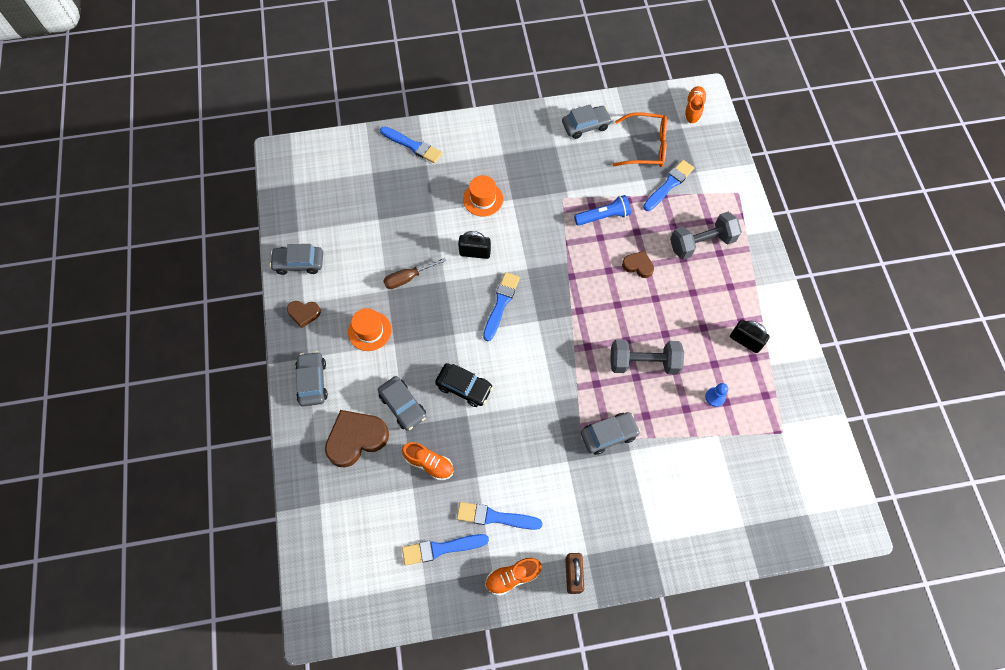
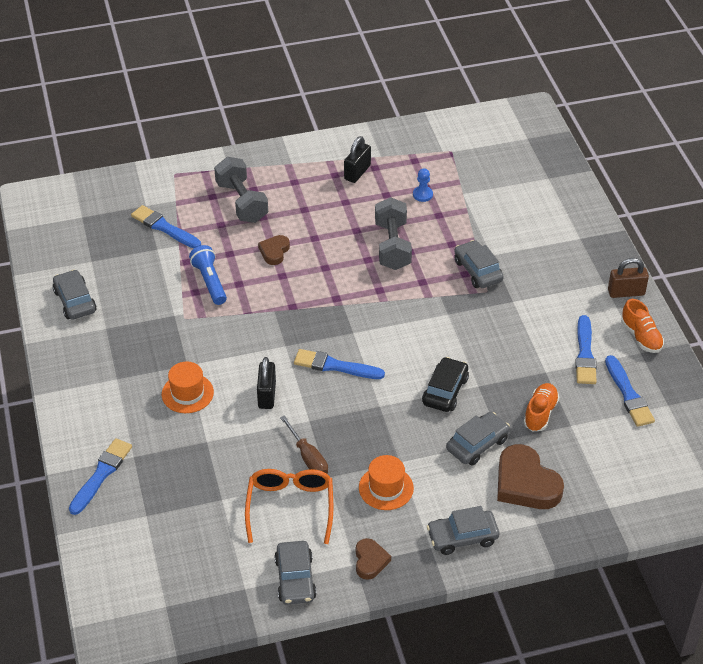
camera: 95 degrees left, 20 degrees down
(646, 147) = (109, 247): orange glasses -> orange glasses (290, 506)
(693, 109) = (55, 207): orange shoe -> none

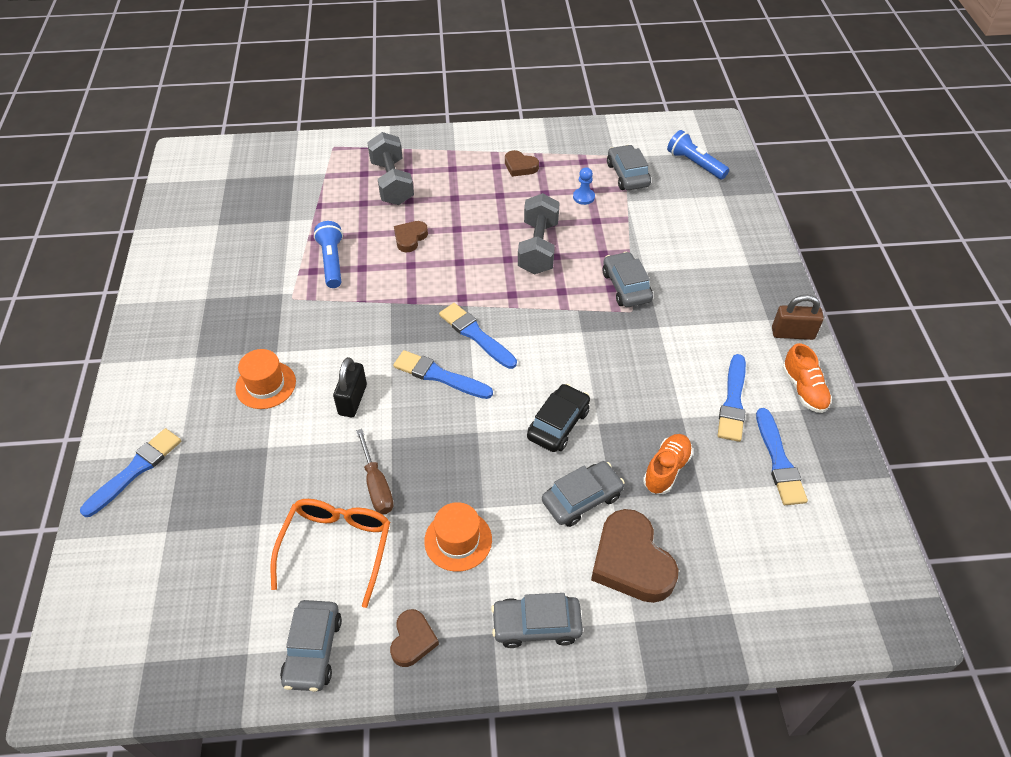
camera: 10 degrees right, 5 degrees up
(75, 301) = (185, 264): grey car -> grey car (627, 175)
(164, 227) = (304, 199): blue brush -> blue brush (475, 335)
(357, 172) = (520, 166): black padlock -> brown heart
(517, 151) = (695, 164): none -> blue flashlight

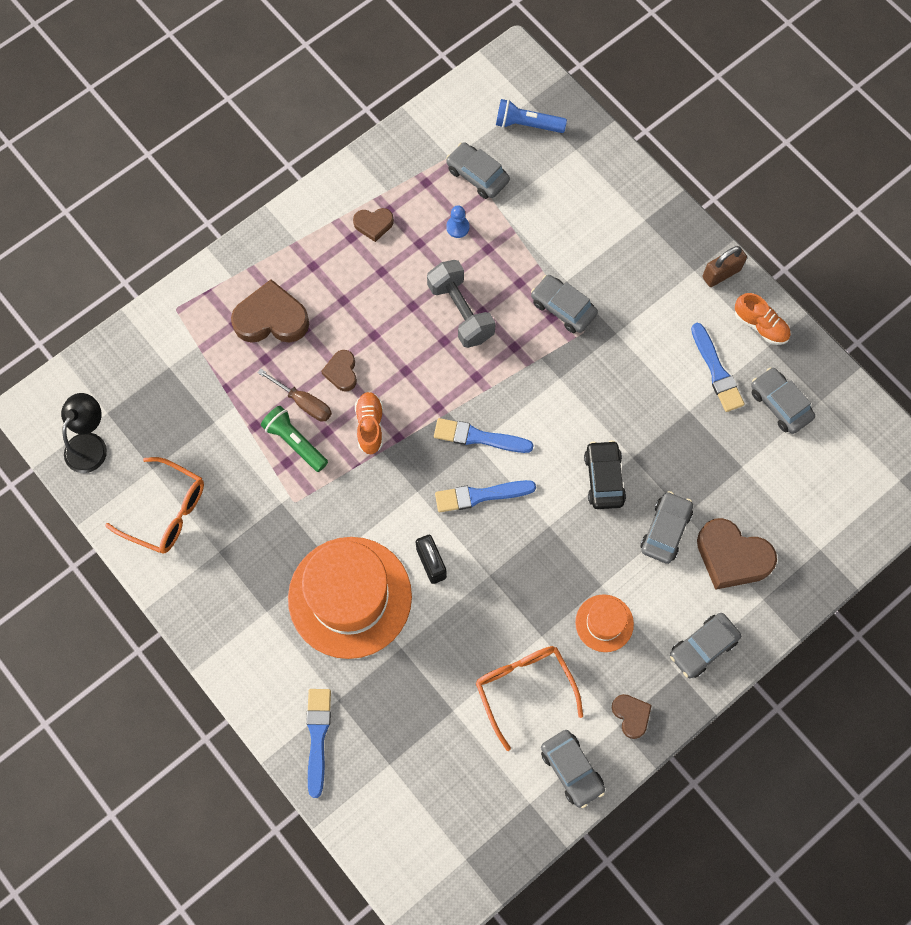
camera: 35 degrees left, 20 degrees up
(195, 189) = (90, 444): none -> black lamp
(199, 254) = (167, 511): none -> orange glasses
(266, 385) = (350, 597): orange hat -> orange hat, size x2.13
(332, 261) = (295, 442): blue flashlight -> green flashlight
(376, 485) = (511, 621): brown screwdriver -> brown screwdriver (303, 402)
(392, 183) = (271, 318): grey dumbbell -> brown heart
(666, 469) = (707, 465): orange shoe -> orange shoe (370, 426)
(779, 461) = (780, 404): blue brush -> grey car

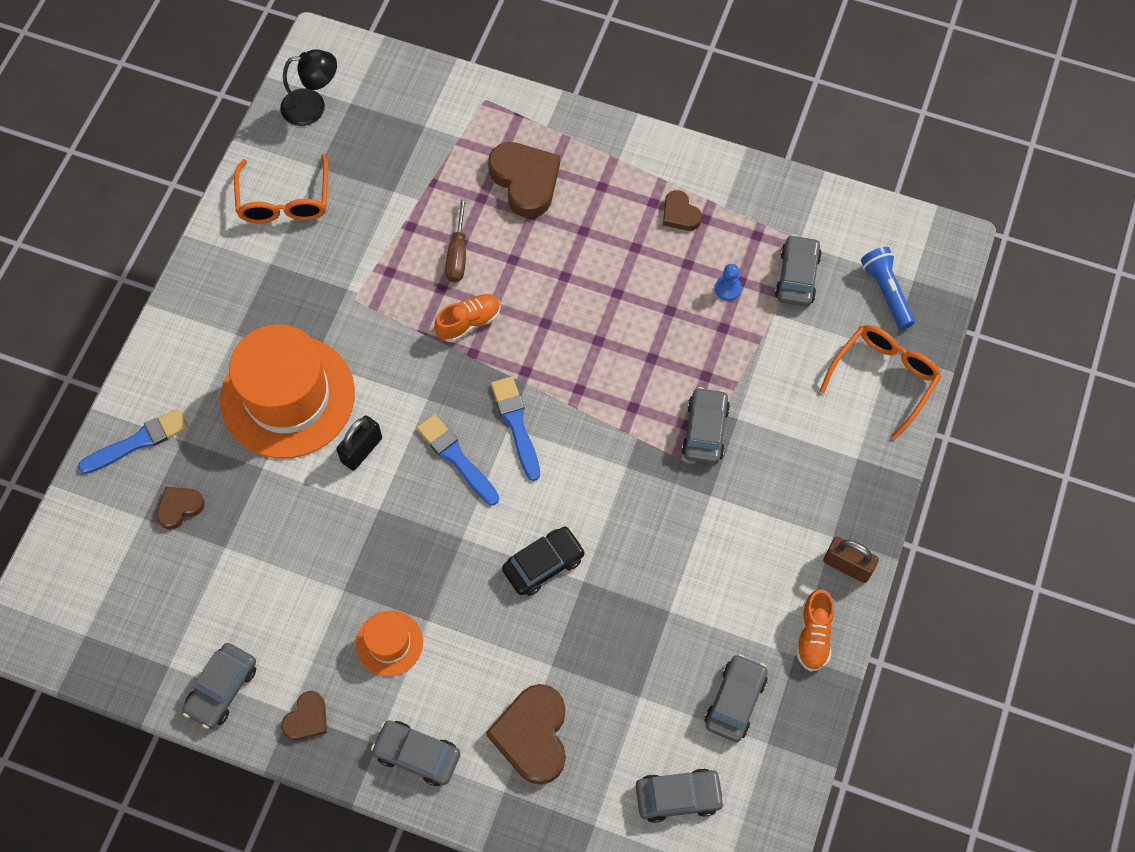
camera: 60 degrees right, 5 degrees down
(295, 442) = (414, 268): green flashlight -> none
(341, 372) = (509, 269): brown heart -> brown heart (179, 508)
(460, 312) = (639, 339): grey dumbbell -> none
(524, 688) = (281, 601): orange glasses -> orange glasses (884, 377)
(665, 530) = (522, 653): grey car -> grey car (678, 796)
(716, 371) = (731, 616): blue brush -> none

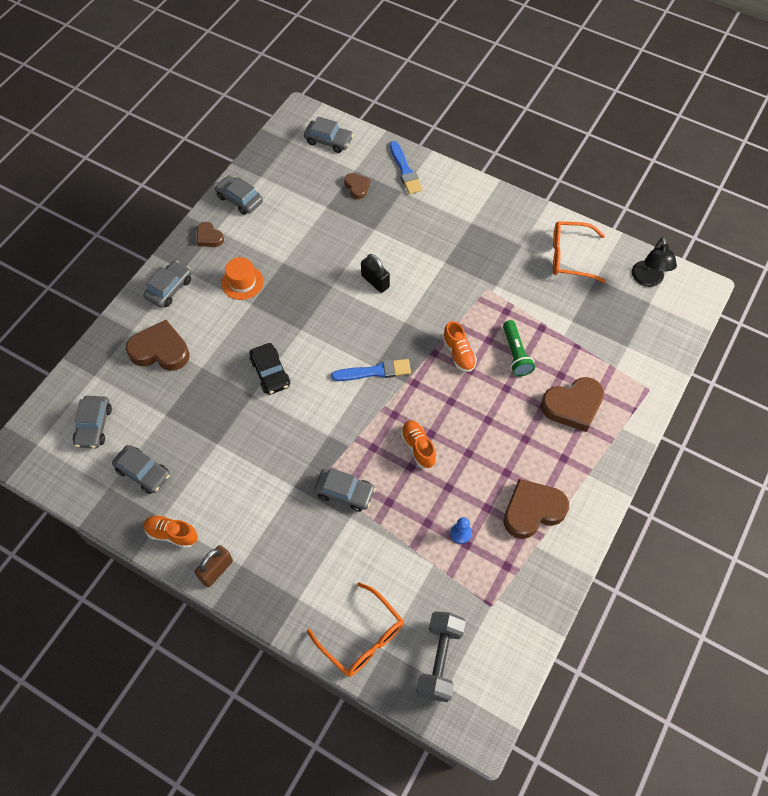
camera: 100 degrees right, 5 degrees down
(288, 396) = (421, 246): orange hat -> none
(456, 458) = (358, 333): blue brush -> none
(458, 253) = (515, 354): brown screwdriver -> green flashlight
(621, 353) = (418, 447): none -> orange shoe
(680, 214) = (532, 511): brown heart -> brown heart, size x1.84
(797, 276) = (464, 589): grey car -> grey car (328, 141)
(886, 292) = (439, 660): blue flashlight -> grey dumbbell

